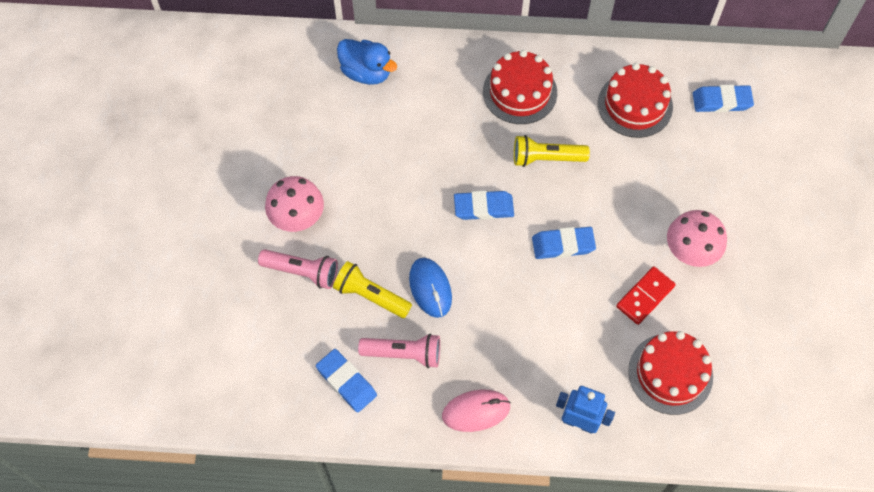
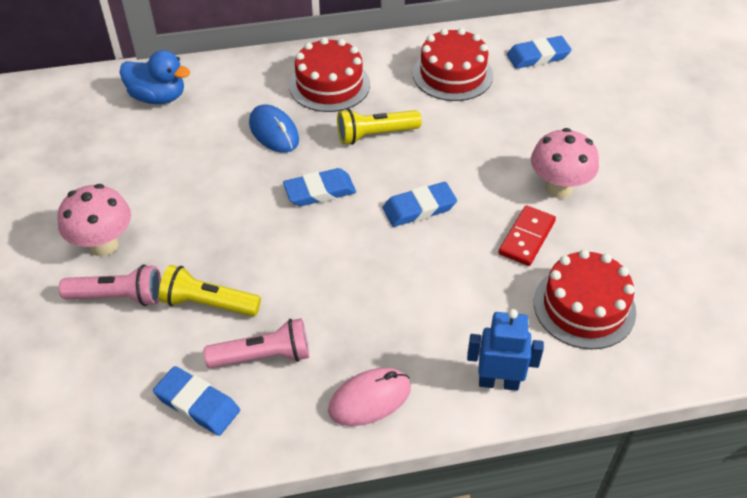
camera: 15 degrees left, 15 degrees down
(430, 288) = (279, 281): blue mouse -> blue mouse (274, 132)

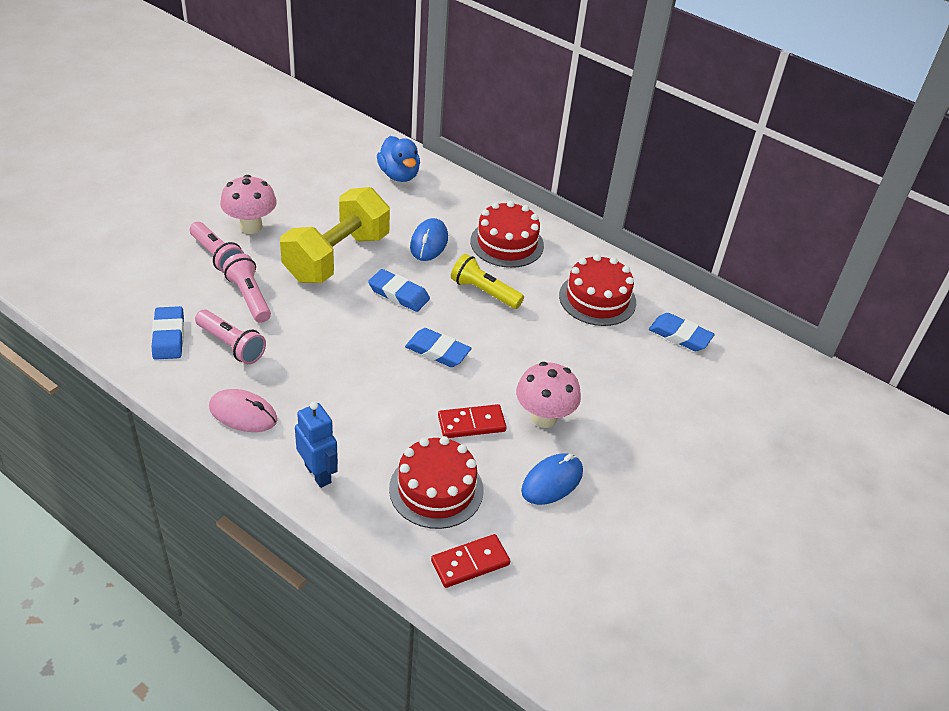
camera: 45 degrees right, 5 degrees down
(208, 304) = (249, 297): yellow flashlight -> pink flashlight
(223, 205) = (337, 257): none -> yellow dumbbell
(633, 226) = (552, 482): none -> blue mouse
(684, 332) = (470, 563): none -> red domino

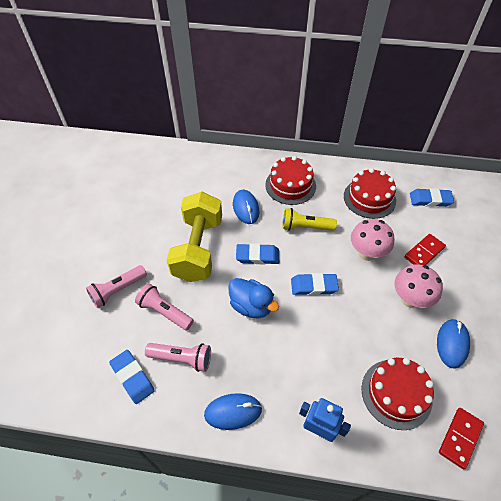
camera: 25 degrees left, 10 degrees up
(217, 256) = (117, 290): pink flashlight -> pink flashlight turned 120 degrees clockwise
(243, 414) = (233, 412): pink mouse -> blue mouse
(251, 226) = (123, 254): pink mushroom -> pink mushroom (367, 253)
(399, 175) = (189, 168): blue duck -> blue duck (251, 306)
(471, 424) = (375, 329): red domino -> red domino (424, 252)

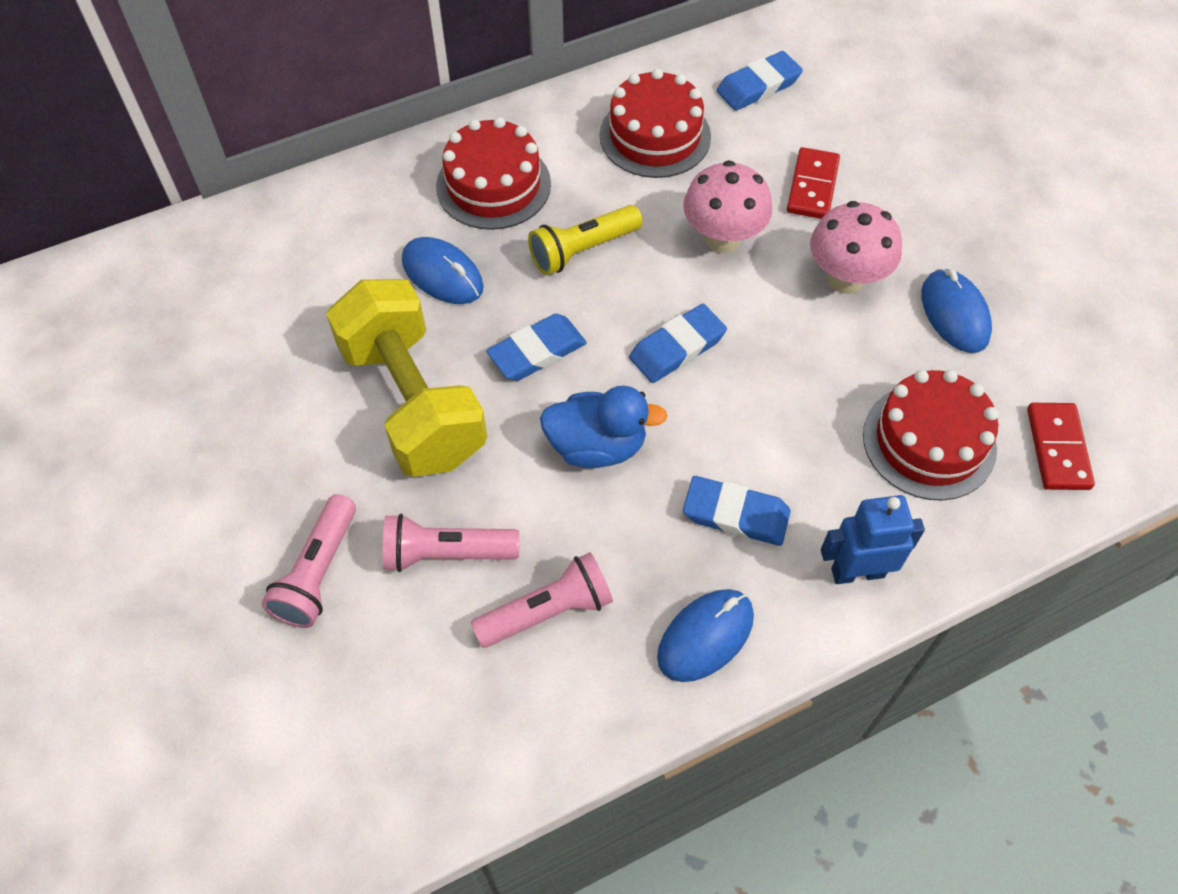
camera: 35 degrees left, 5 degrees up
(132, 377) = (485, 701): blue eraser -> blue eraser (735, 514)

